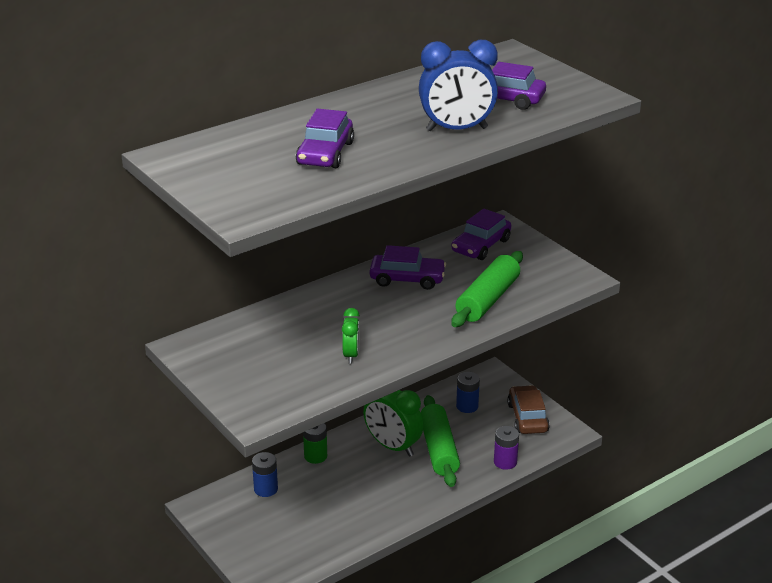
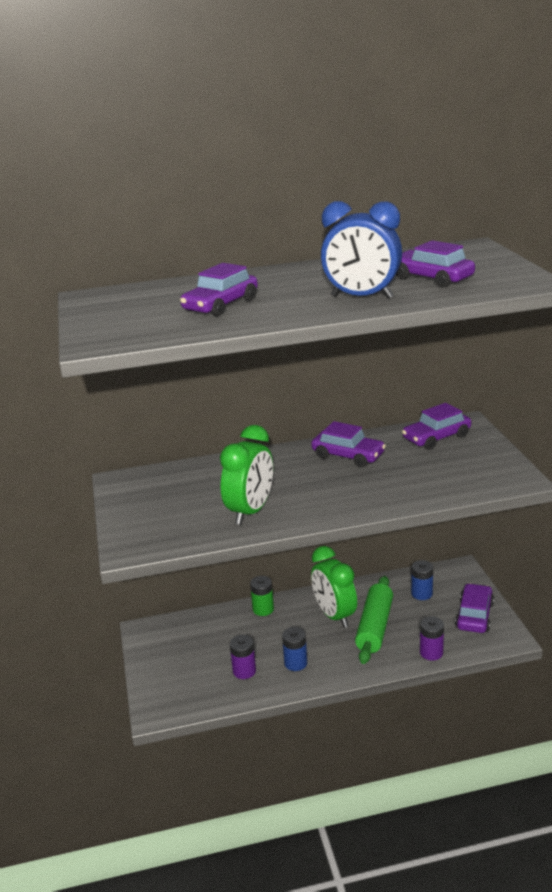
camera: 25 degrees right, 5 degrees down
(266, 489) = (205, 628): blue battery -> blue battery (295, 663)
(333, 522) = (244, 671): none -> purple battery
(351, 355) = (250, 511): green clock -> green clock, size x1.85
(488, 299) = (411, 484): green rolling pin -> none
(527, 417) = (474, 615): brown car -> purple car

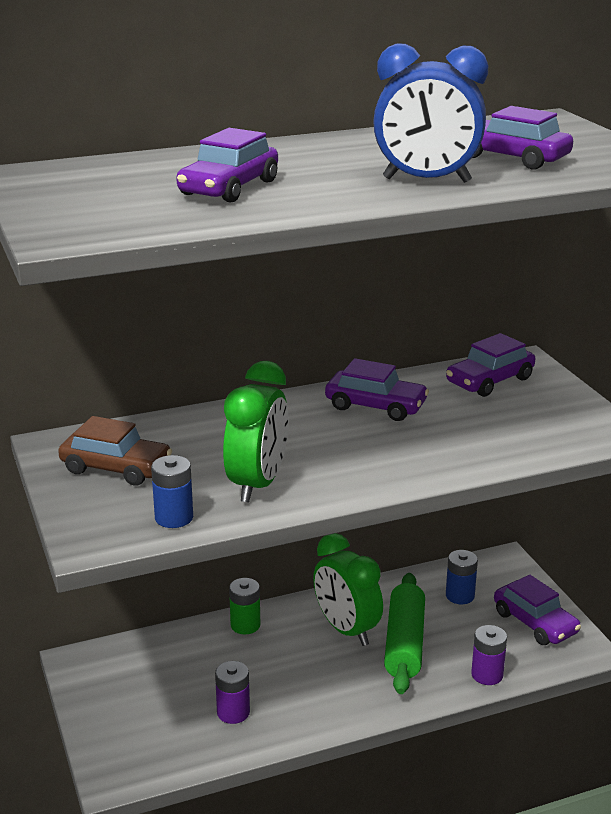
camera: 10 degrees left, 0 degrees up
(157, 498) = (116, 468): none -> brown car
(295, 663) = (304, 698): blue battery -> blue battery (174, 518)
(474, 615) = (535, 622): purple car -> purple car turned 135 degrees clockwise

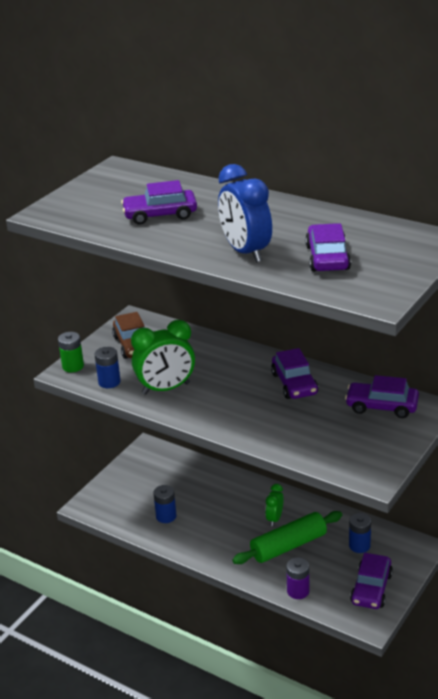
camera: 55 degrees right, 5 degrees up
(233, 712) = (166, 516): purple battery -> blue battery
(245, 625) = (236, 482): green battery -> green battery (73, 366)
(346, 629) = (274, 519): green clock -> green clock, size x0.54

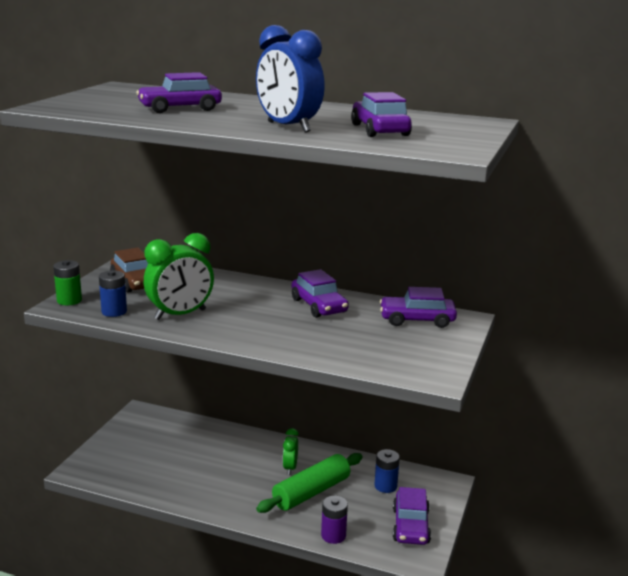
camera: 15 degrees left, 10 degrees down
(166, 516) = (171, 474): blue battery -> none

